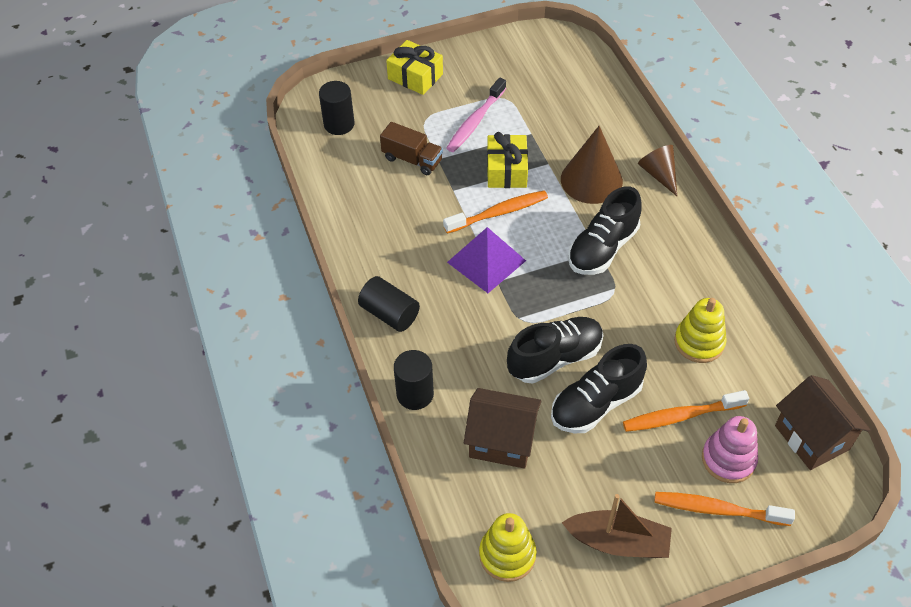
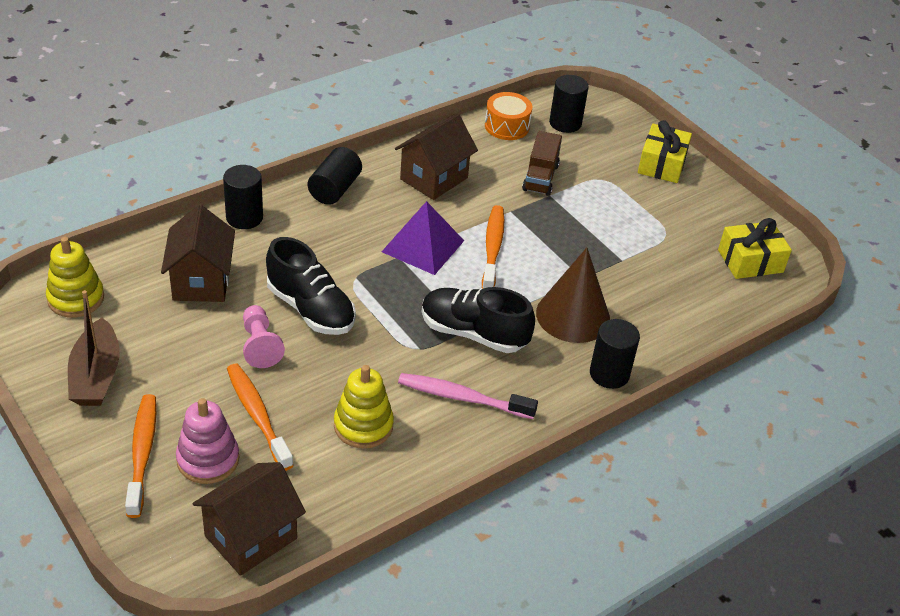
camera: 70 degrees right, 10 degrees down
(331, 166) = (507, 126): none -> orange drum
(393, 235) = (434, 178): none -> brown house
(475, 121) = (618, 215): pink toothbrush -> pink toothbrush (462, 397)
(499, 213) = (493, 248): orange toothbrush -> orange toothbrush turned 135 degrees counterclockwise
(506, 170) = (556, 247): yellow gift -> yellow gift (750, 261)
(596, 403) = (260, 345): black shoe -> pink pawn
(659, 174) = (609, 374): brown cone -> black cylinder

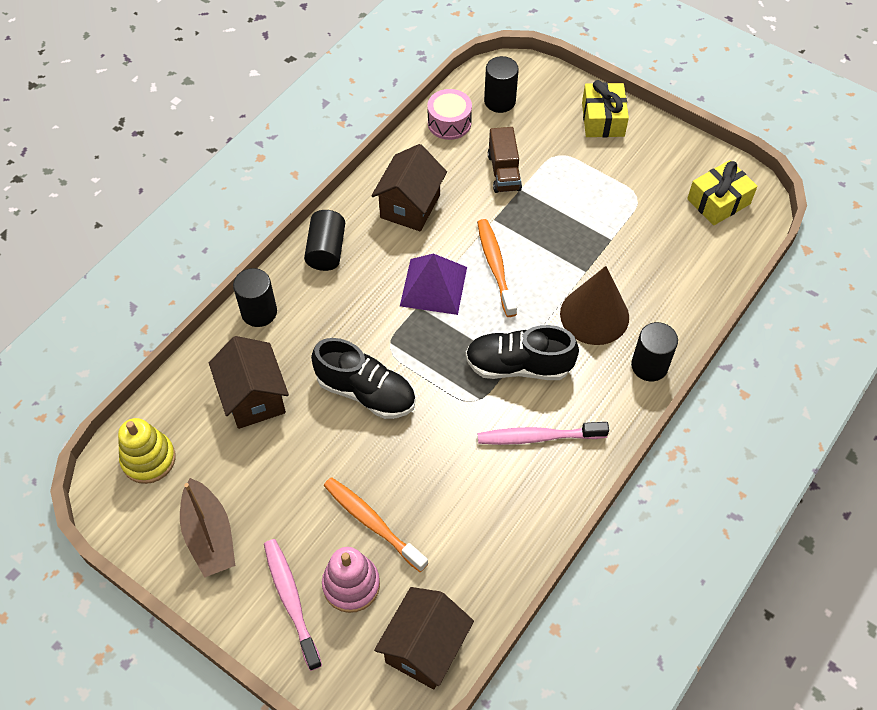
camera: 15 degrees left, 15 degrees up
(142, 453) = (291, 600): orange toothbrush -> pink toothbrush
(260, 345) = (339, 448): pink pawn -> none
(363, 426) = (467, 498): yellow stacking toy -> none
(507, 126) = (449, 123): orange drum -> pink drum

